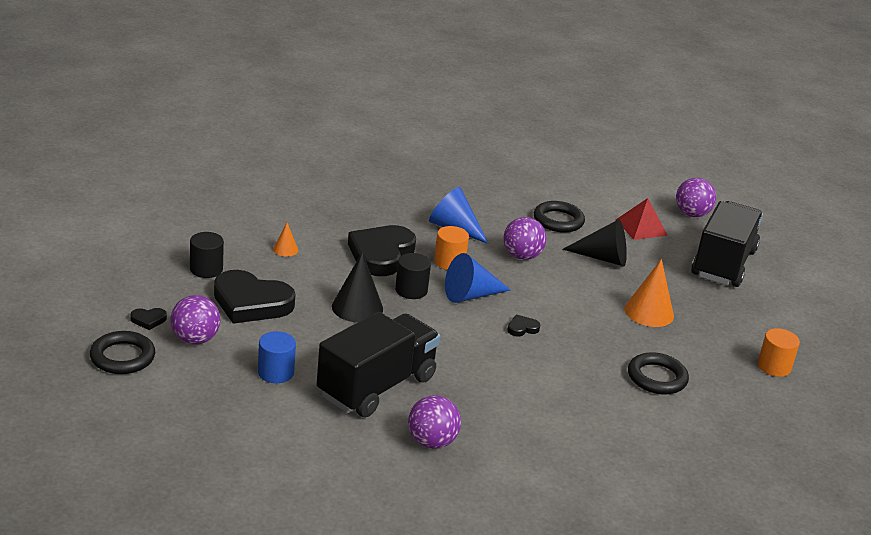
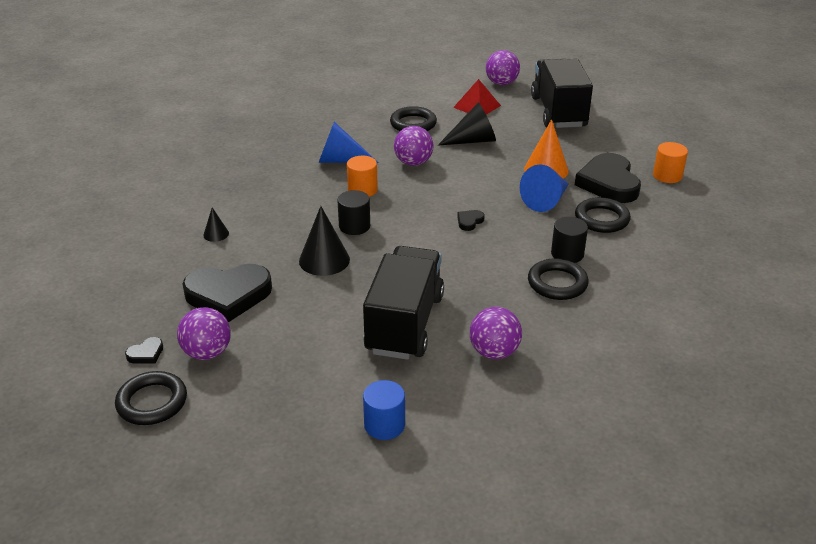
camera: 25 degrees left, 5 degrees up
(206, 269) = (159, 281): black cylinder -> black cylinder (567, 254)
(275, 372) = (308, 351): blue cylinder -> blue cylinder (384, 425)
(285, 249) = (216, 234): orange cone -> black cone
(381, 254) = (302, 205): black heart -> black heart (608, 183)
(470, 295) = (405, 211): blue cone -> blue cone (546, 200)
(550, 413) = (557, 283): none -> black ring

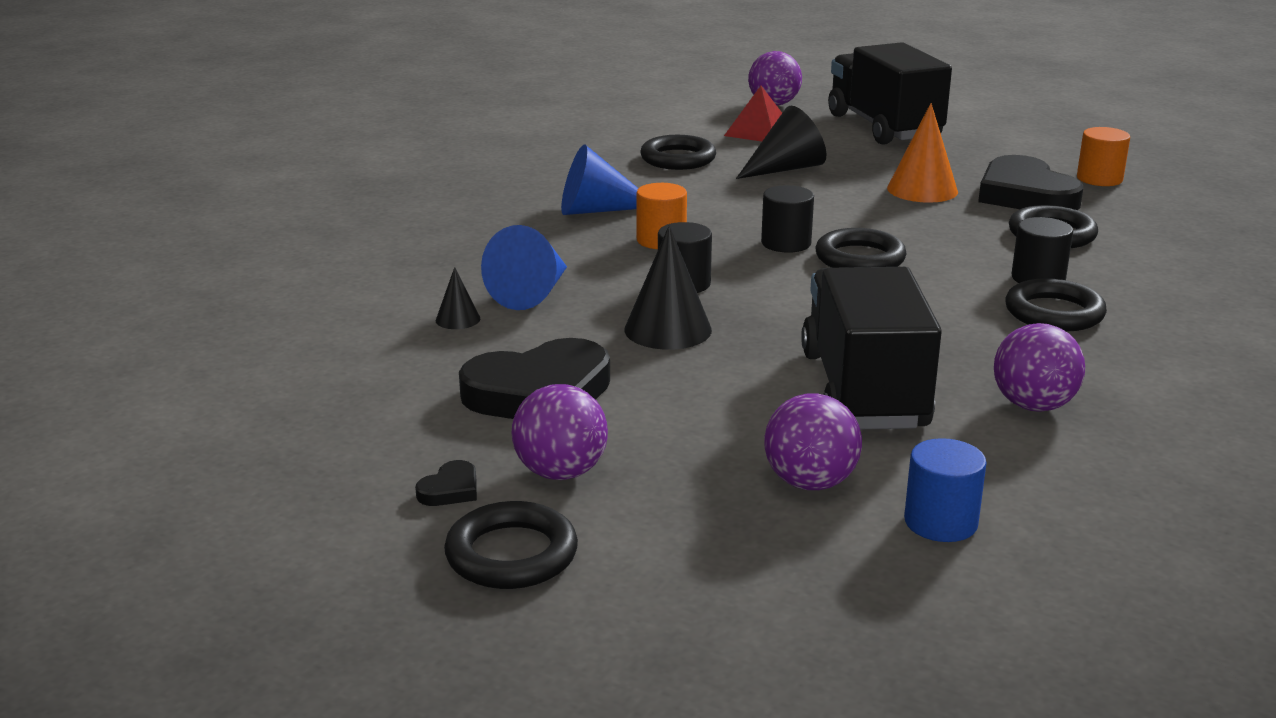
camera: 15 degrees left, 10 degrees down
(413, 163) = (715, 202): purple ball -> purple ball (810, 483)
(433, 203) = (786, 243): none -> black cylinder
(469, 221) = (860, 258): black heart -> black ring
(546, 200) = (953, 223): blue cone -> blue cone (532, 293)

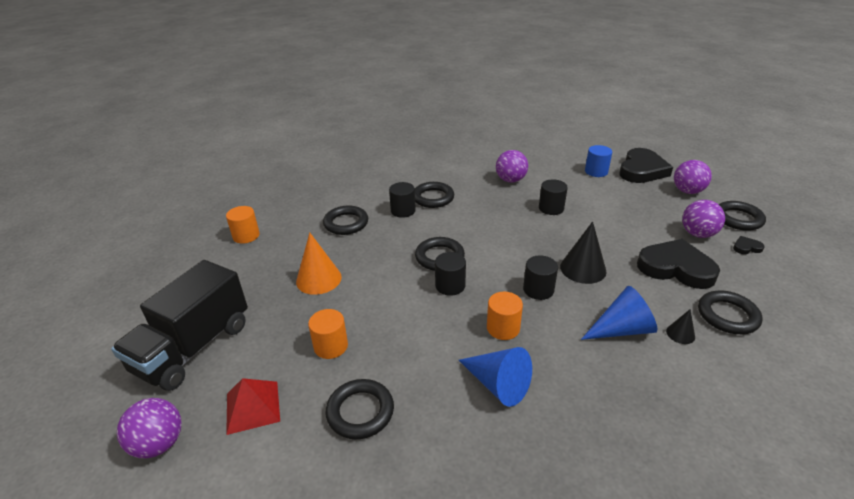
camera: 130 degrees left, 10 degrees up
(411, 364) = (727, 315): none -> black ring
(786, 169) = (331, 346): black cone -> orange cylinder
(810, 483) = (616, 194): purple ball -> purple ball (687, 191)
(863, 390) = (551, 208): black truck -> black cylinder
(1025, 195) = (294, 247): black heart -> black heart (642, 170)

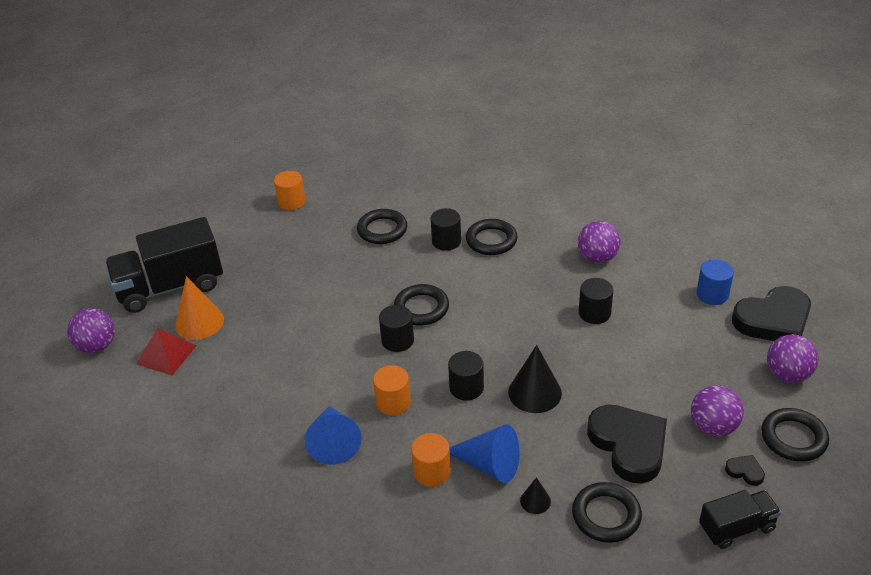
camera: 40 degrees right, 5 degrees up
(318, 279) = (304, 276): orange cone -> orange cone (199, 322)
(331, 346) = (255, 340): orange cylinder -> orange cylinder (432, 472)
(360, 412) = (224, 401): black ring -> none
(790, 279) = (736, 528): none -> black truck

